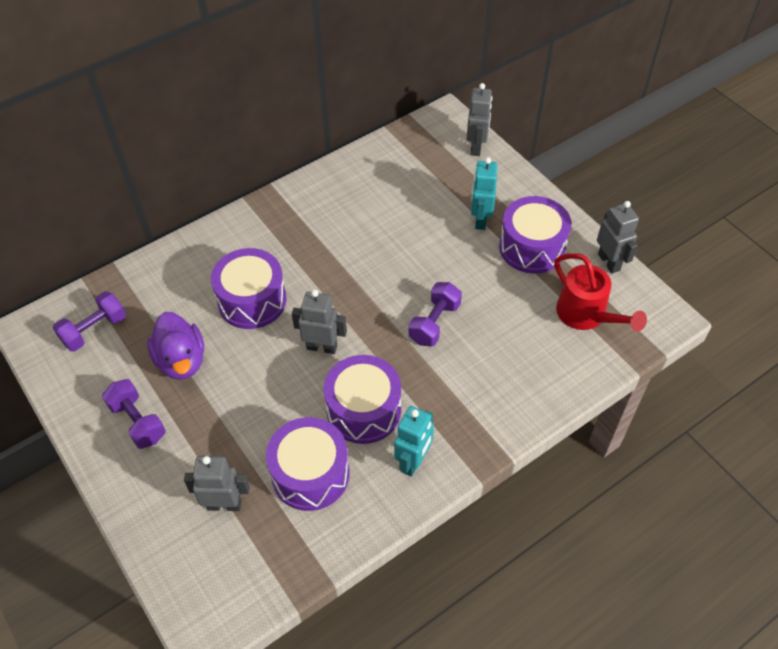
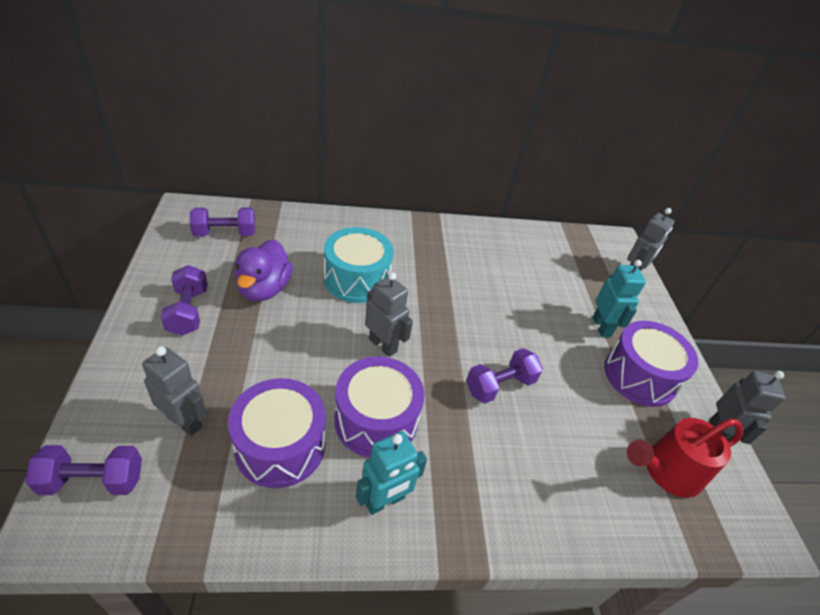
camera: 25 degrees right, 10 degrees down
(200, 585) = (93, 481): none -> purple dumbbell
(252, 300) = (357, 279): purple drum -> turquoise drum
(480, 219) = (601, 327): turquoise robot -> turquoise robot turned 135 degrees clockwise
(587, 316) = (665, 472): red watering can -> red watering can turned 75 degrees clockwise

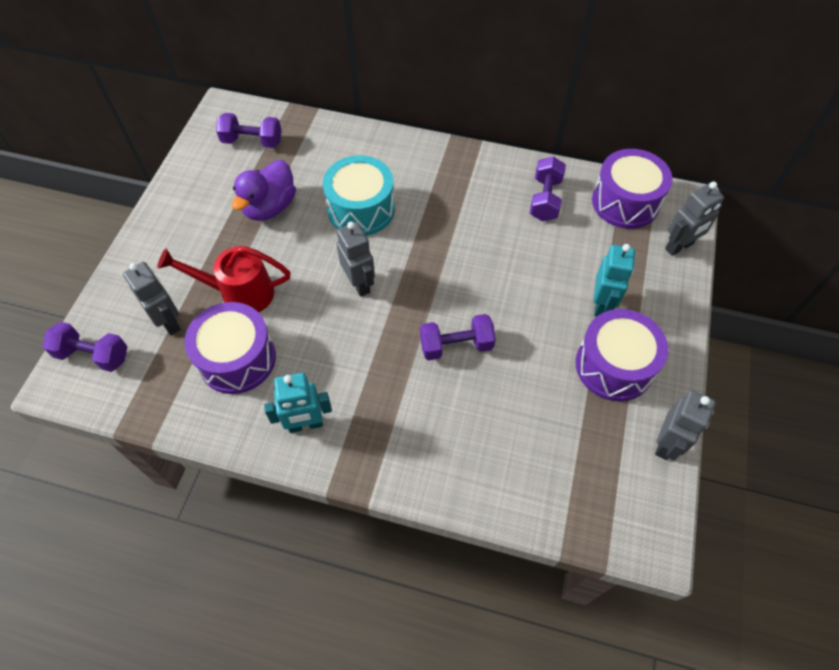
camera: 25 degrees right, 15 degrees up
(188, 311) = (198, 220): purple dumbbell -> purple dumbbell (545, 199)
(376, 420) = (325, 354): purple drum -> purple drum (625, 202)
(665, 472) = (583, 464): red watering can -> red watering can (239, 293)

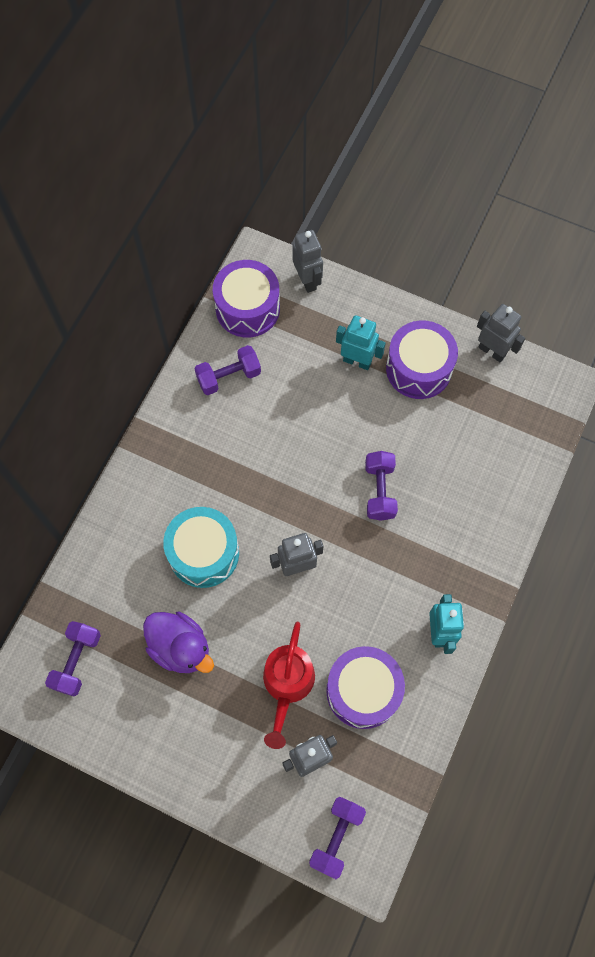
camera: 80 degrees left, 10 degrees up
(545, 199) = (229, 377): purple dumbbell -> purple dumbbell turned 45 degrees counterclockwise

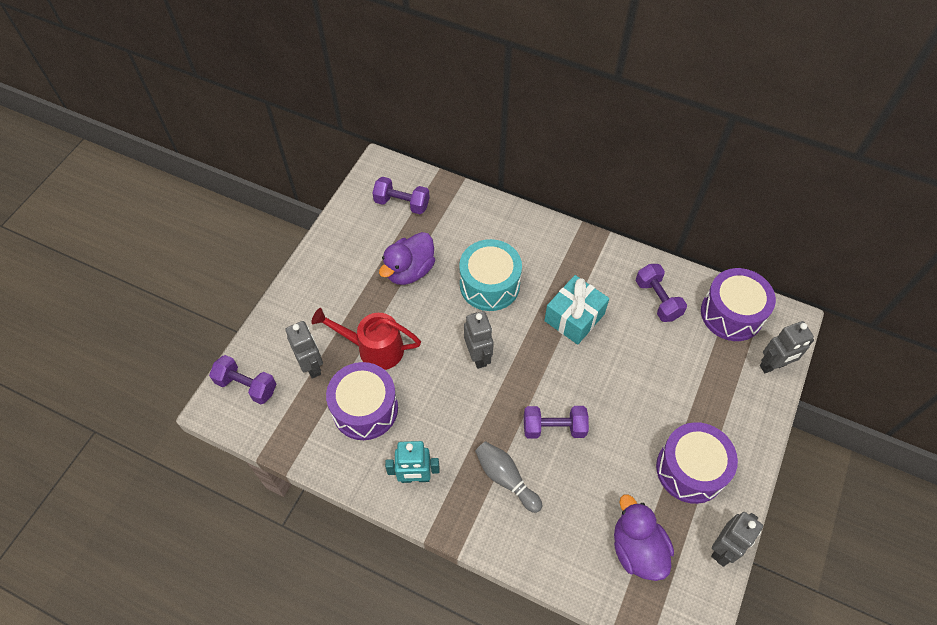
camera: 90 degrees right, 10 degrees down
(249, 463) = (574, 317): none -> turquoise gift
(357, 361) = (690, 410): turquoise robot -> none
(436, 540) = (506, 478): none -> grey bowling pin
(498, 423) = (637, 549): none -> purple duck

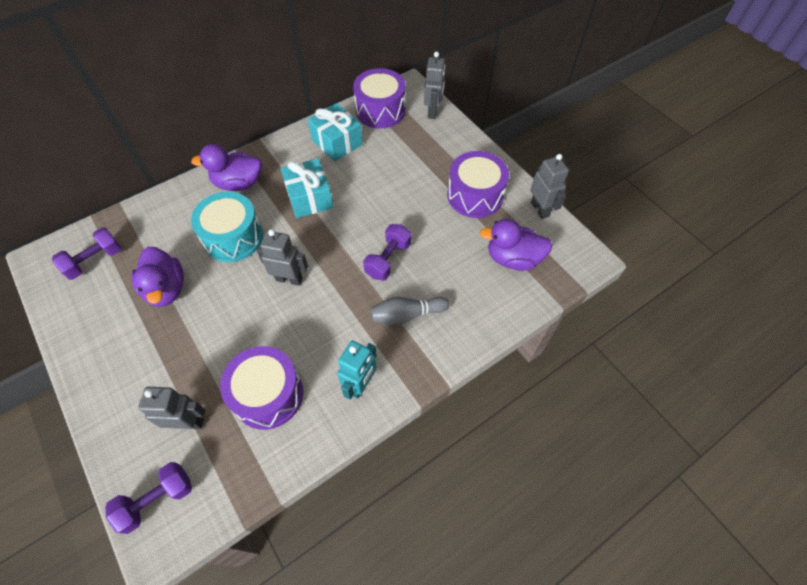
camera: 60 degrees left, 0 degrees up
(373, 348) = (215, 358): red watering can -> none
(547, 250) = (238, 183): none -> purple duck
(657, 300) = (337, 142): purple dumbbell -> turquoise gift

